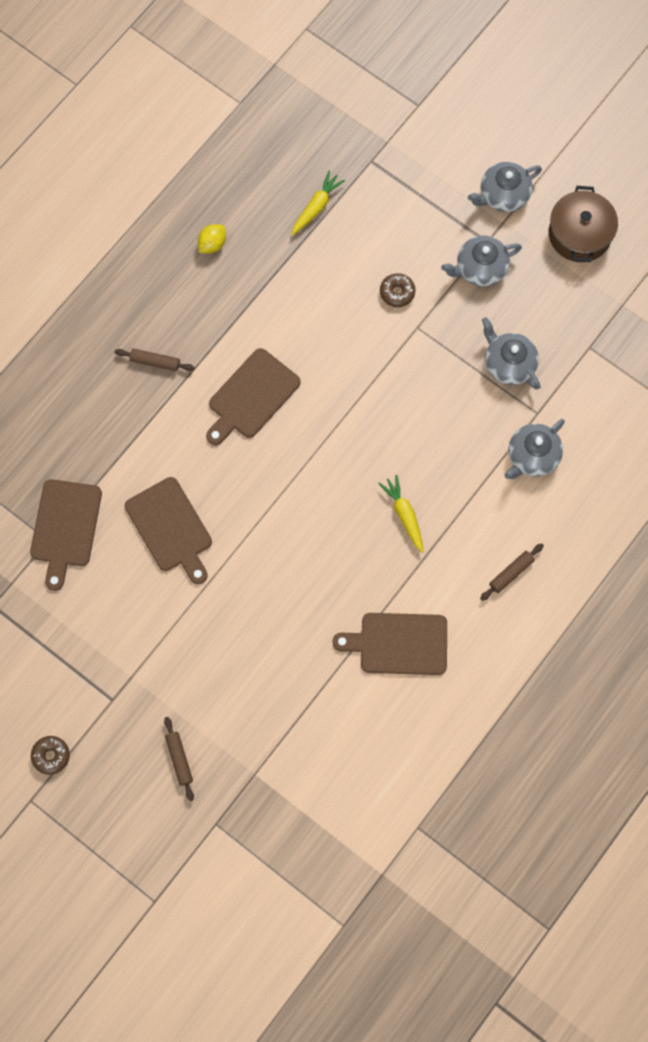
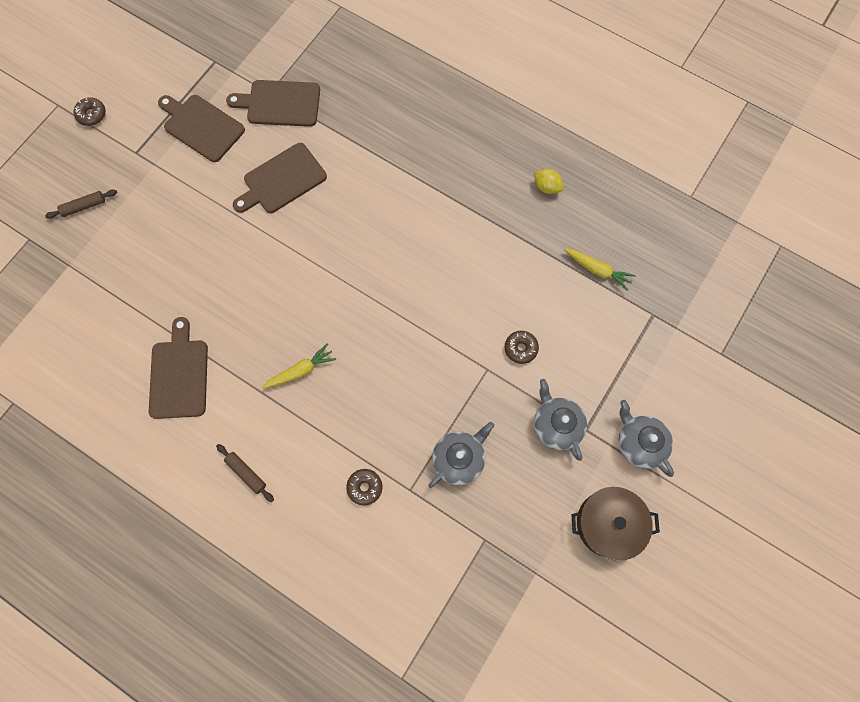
camera: 85 degrees right, 0 degrees up
(155, 362) = (430, 153): brown rolling pin -> none
(251, 396) = (405, 232): brown cutting board -> brown cutting board (201, 126)
(532, 456) = (365, 487): grey teapot -> brown donut

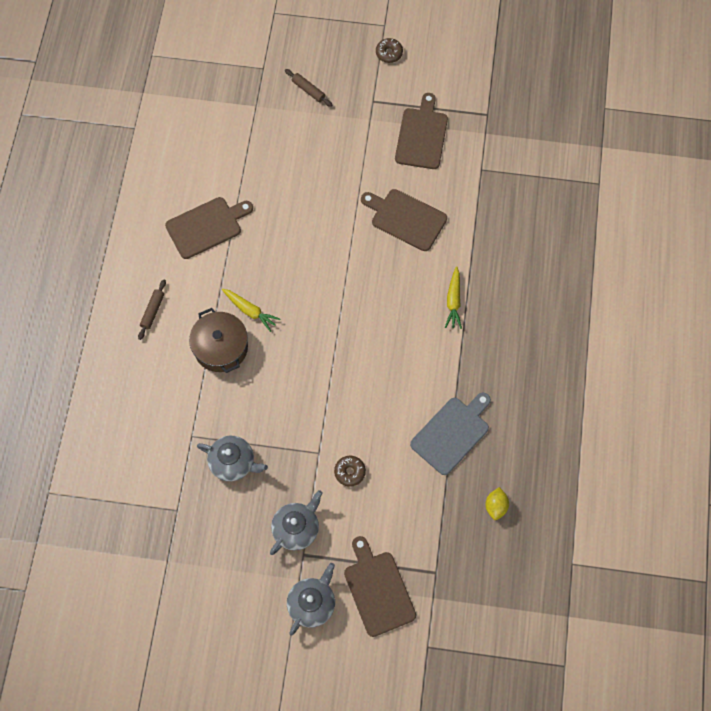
camera: 65 degrees right, 5 degrees down
(280, 103) = (475, 183): brown cutting board -> brown cutting board (378, 590)
(365, 487) = (179, 401): brown donut -> none
(523, 239) = (452, 433): none -> grey cutting board
(546, 187) = (513, 432): yellow lemon -> yellow lemon (496, 506)
(597, 270) = (454, 507): yellow carrot -> yellow carrot (453, 301)
(608, 524) = (231, 604): brown pot -> brown pot (221, 347)

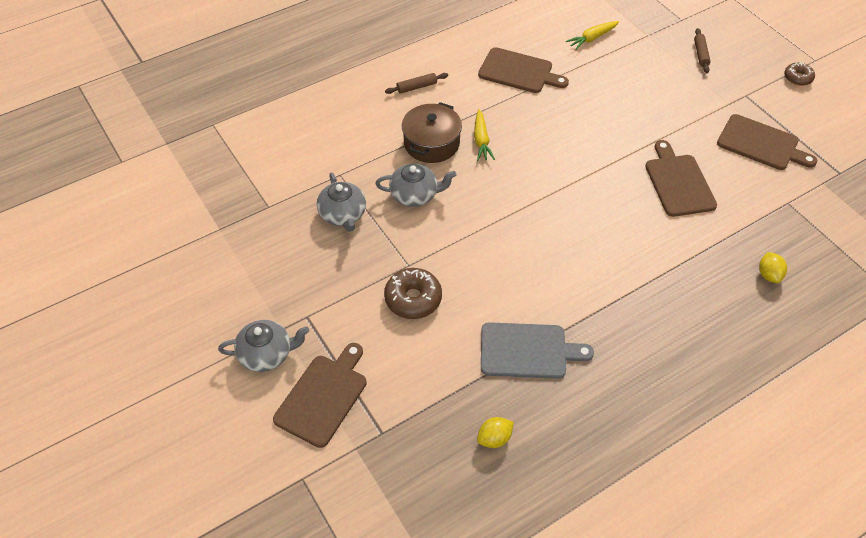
camera: 50 degrees right, 15 degrees down
(296, 528) = (326, 295): grey teapot -> grey teapot (415, 195)
(350, 472) = (413, 299): brown donut -> brown donut, size x1.62
(422, 136) = (761, 144): brown cutting board -> brown cutting board turned 60 degrees clockwise
(453, 301) = (649, 266): yellow carrot -> yellow carrot (592, 38)
(522, 237) = (769, 275): none -> yellow lemon

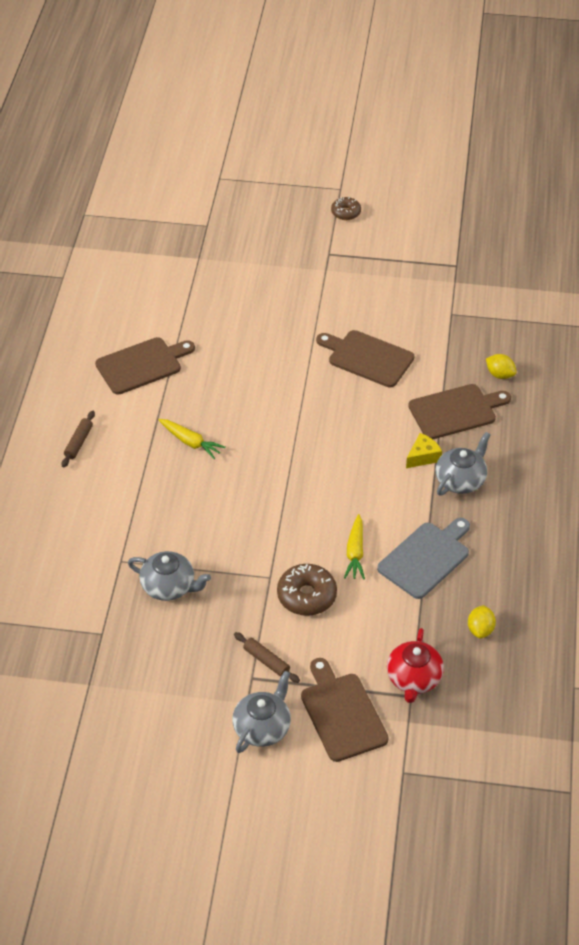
camera: 50 degrees left, 5 degrees down
(400, 423) = (414, 679): none -> red teapot
(415, 195) = (201, 525): grey teapot -> grey teapot (461, 480)
(431, 143) = (156, 476): brown pot -> none
(592, 38) = (161, 293): yellow carrot -> yellow carrot (355, 552)
(625, 281) = (423, 456): none -> yellow cheese
(700, 54) = (257, 244): brown rolling pin -> brown rolling pin (266, 661)
(761, 144) = (384, 284): brown cutting board -> brown cutting board (456, 411)

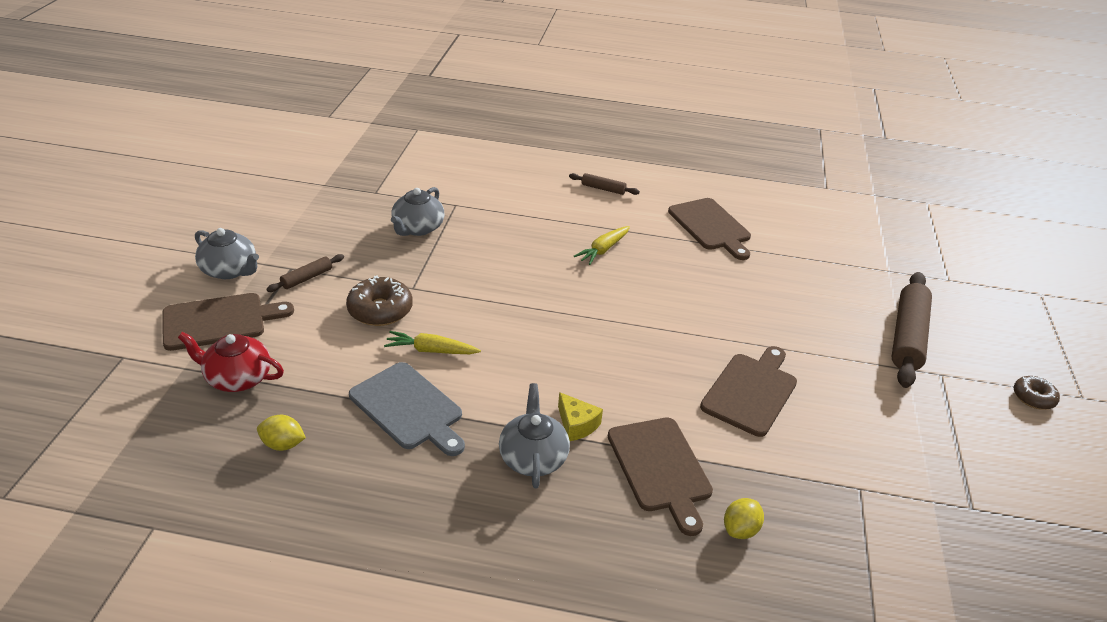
camera: 90 degrees right, 10 degrees down
(287, 263) = (907, 337): none -> brown rolling pin
(461, 480) = (533, 457): grey teapot -> grey teapot turned 135 degrees counterclockwise

